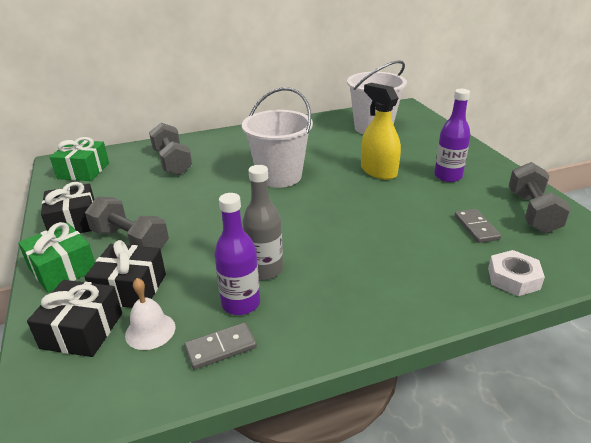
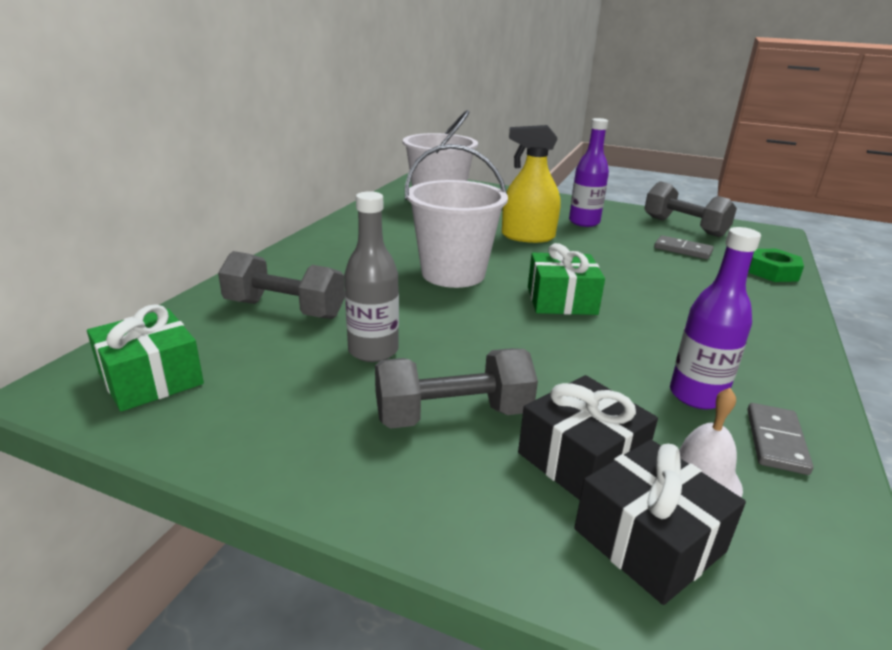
camera: 50 degrees left, 5 degrees down
(62, 269) = (447, 504): green gift -> green gift (561, 300)
(74, 222) = (312, 444): black gift -> none
(265, 270) = (643, 357): grey bottle -> grey bottle (373, 351)
(513, 278) = (772, 272): white nut -> green nut

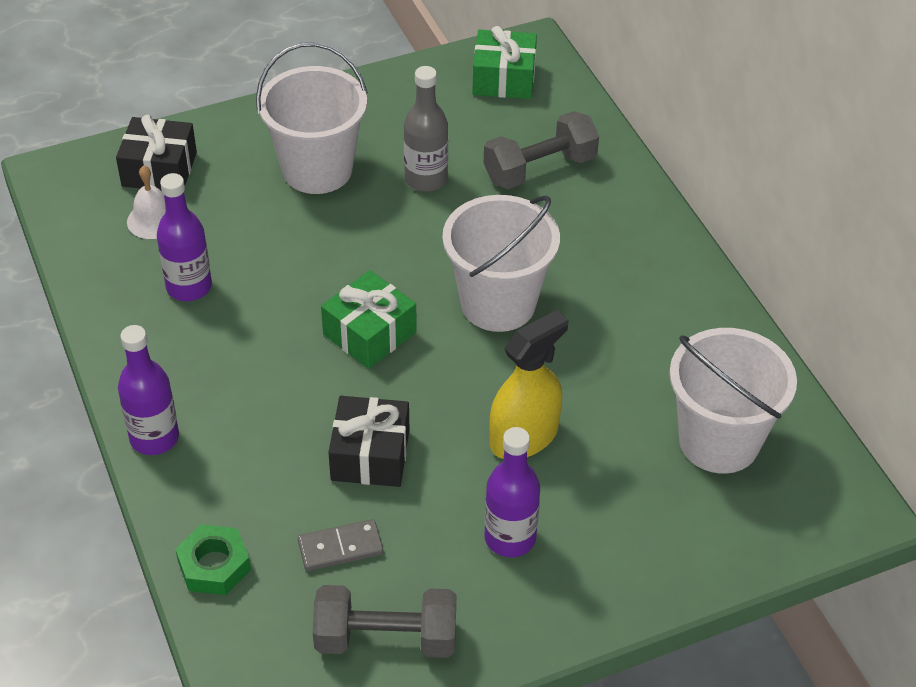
camera: 135 degrees right, 20 degrees up
(453, 415) = (317, 169): grey dumbbell -> white bucket
(581, 458) = (223, 190): black gift -> black gift (370, 455)
(776, 441) = (122, 278): grey domino -> none
(791, 328) = (154, 438): none -> purple bottle

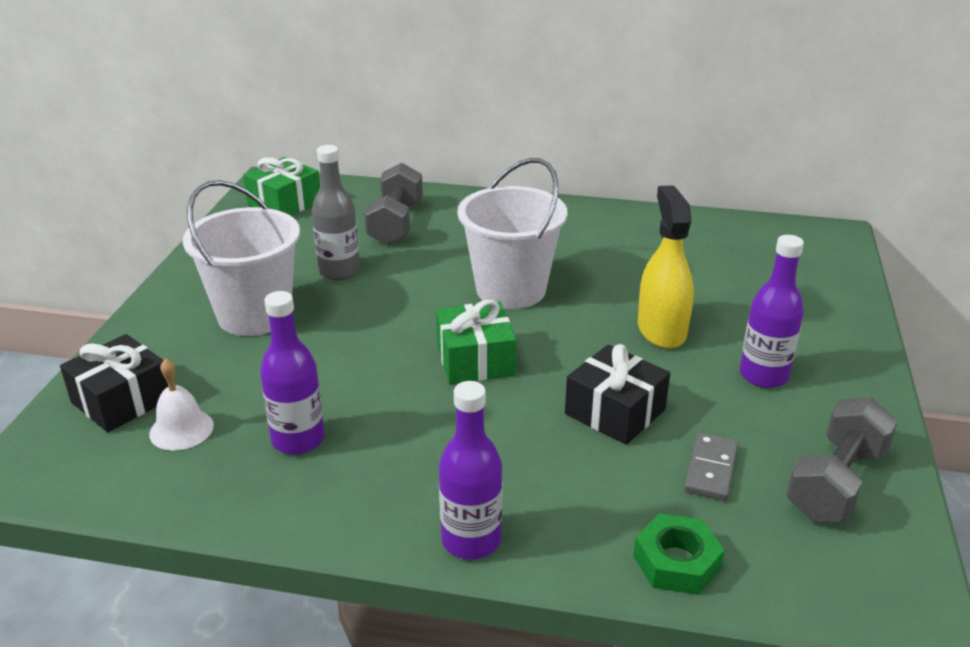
camera: 55 degrees left, 15 degrees down
(719, 441) = (734, 256): white bucket -> none

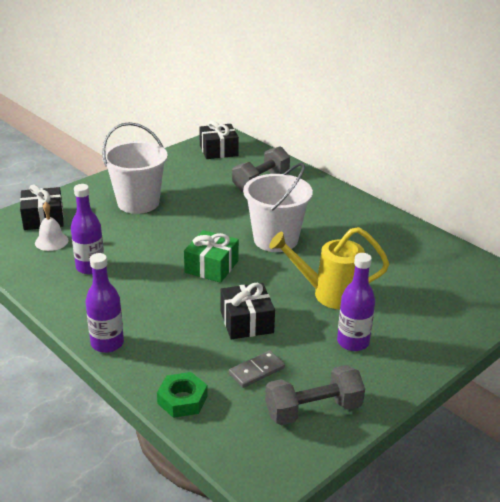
camera: 35 degrees right, 0 degrees up
(284, 203) = (218, 150): green gift -> black gift
(339, 271) = (202, 196): grey bottle -> none
(661, 330) = (329, 294): yellow spray bottle -> yellow watering can

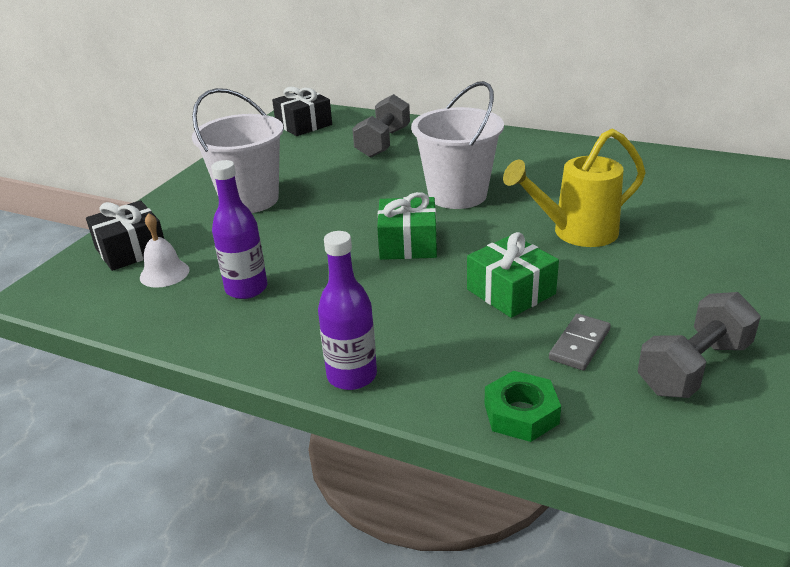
camera: 20 degrees left, 0 degrees up
(246, 322) = (511, 292): black gift -> green gift
(353, 342) = (656, 275): purple bottle -> none

